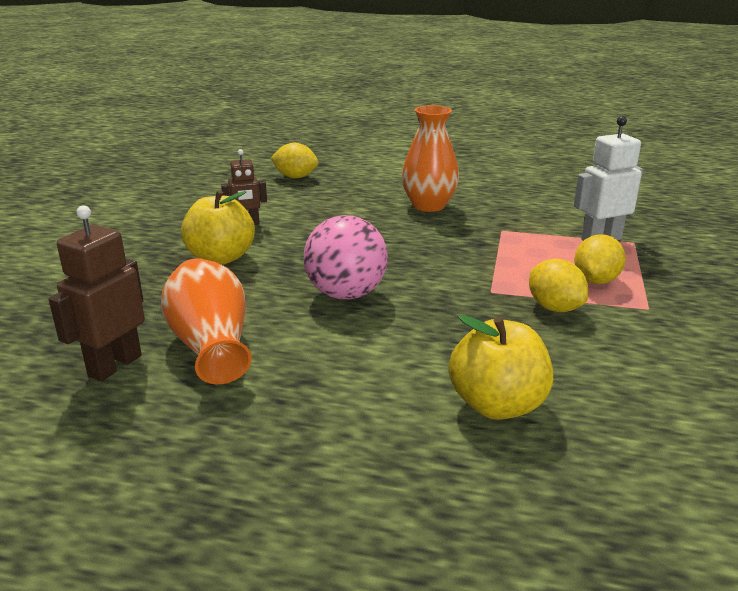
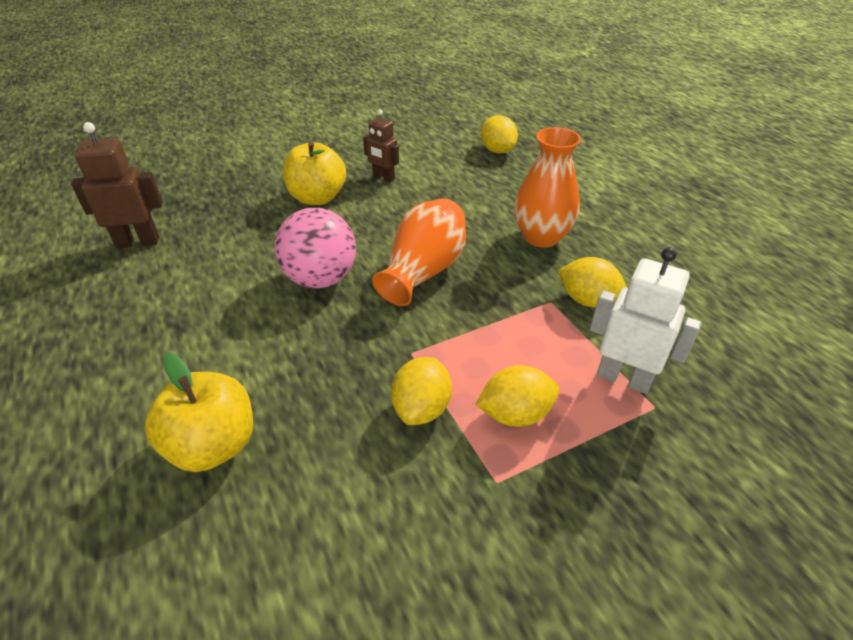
camera: 50 degrees right, 15 degrees up
(211, 345) = (191, 262): orange vase -> orange vase (424, 271)
(516, 220) = (587, 300): none -> yellow lemon

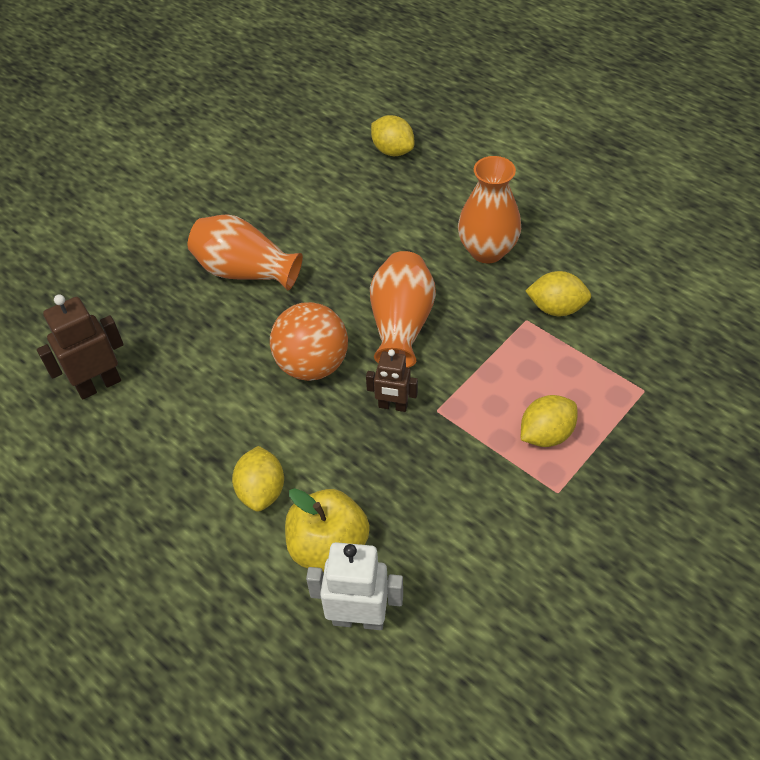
camera: 20 degrees left, 10 degrees up
(317, 198) = (245, 271): yellow apple -> orange vase
(320, 279) = (312, 365): pink ball -> orange ball
(383, 178) = (296, 224): brown robot -> brown robot (393, 406)
(421, 408) = (472, 456): yellow lemon -> yellow lemon (261, 491)
(623, 378) = (613, 373): white robot -> white robot (358, 618)

